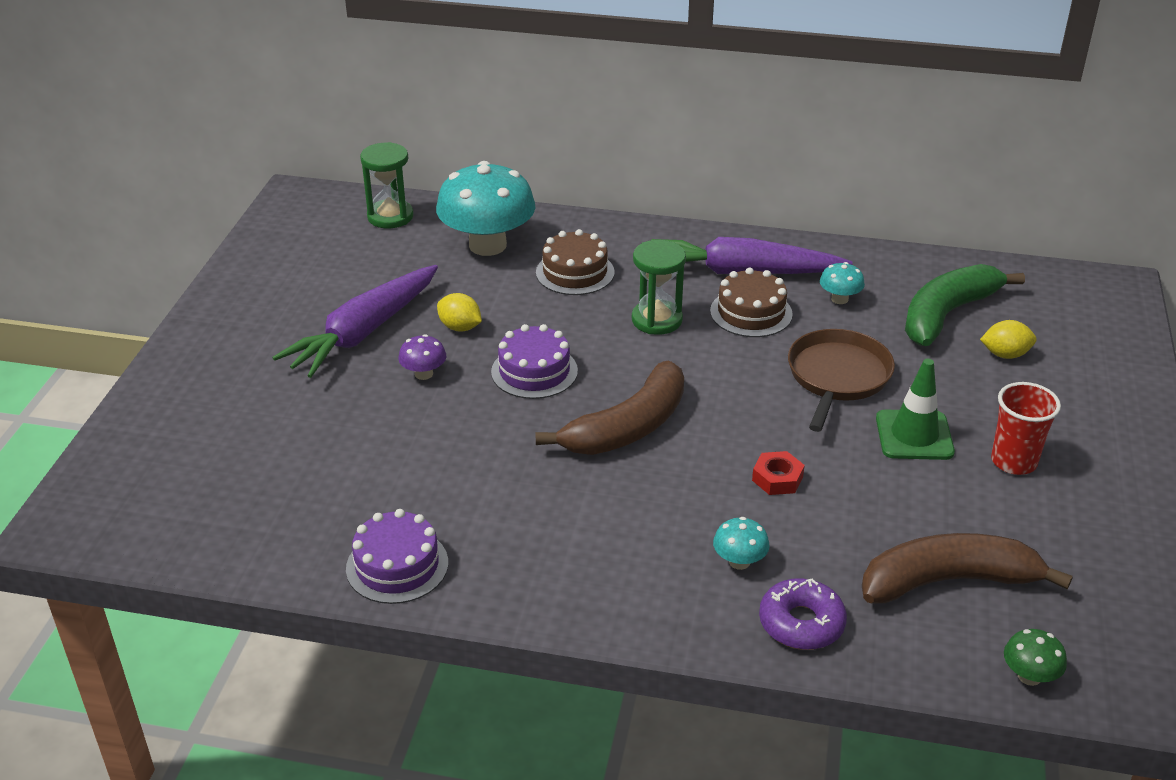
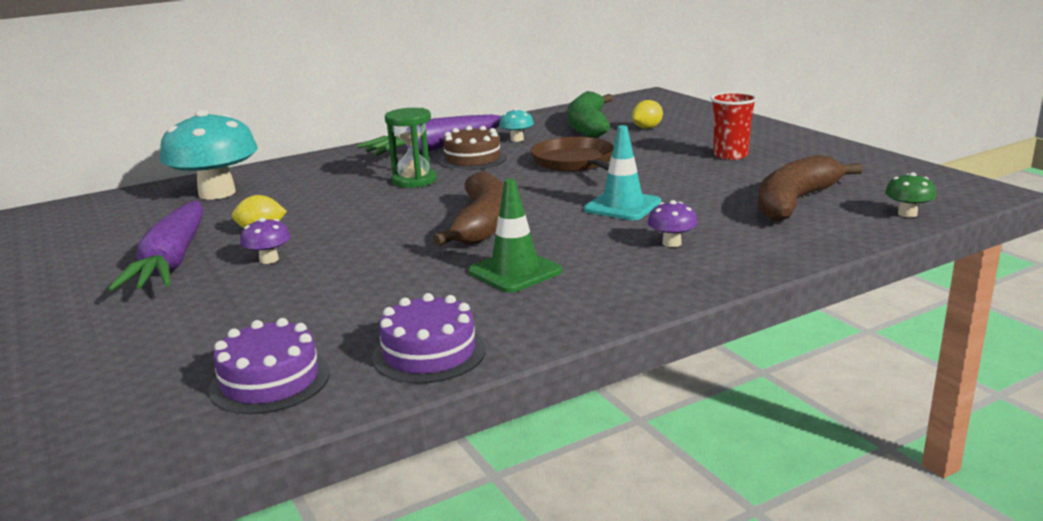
camera: 40 degrees left, 15 degrees down
(390, 216) = (99, 207): green hourglass -> none
(534, 371) = (363, 227): purple cake -> purple cake (270, 381)
(575, 272) = (313, 182): brown cake -> none
(739, 561) = (672, 243): turquoise mushroom -> purple mushroom
(777, 478) = (622, 206): red nut -> turquoise traffic cone
(801, 623) = (760, 249): purple donut -> none
(914, 435) = (662, 165): green traffic cone -> green traffic cone (515, 272)

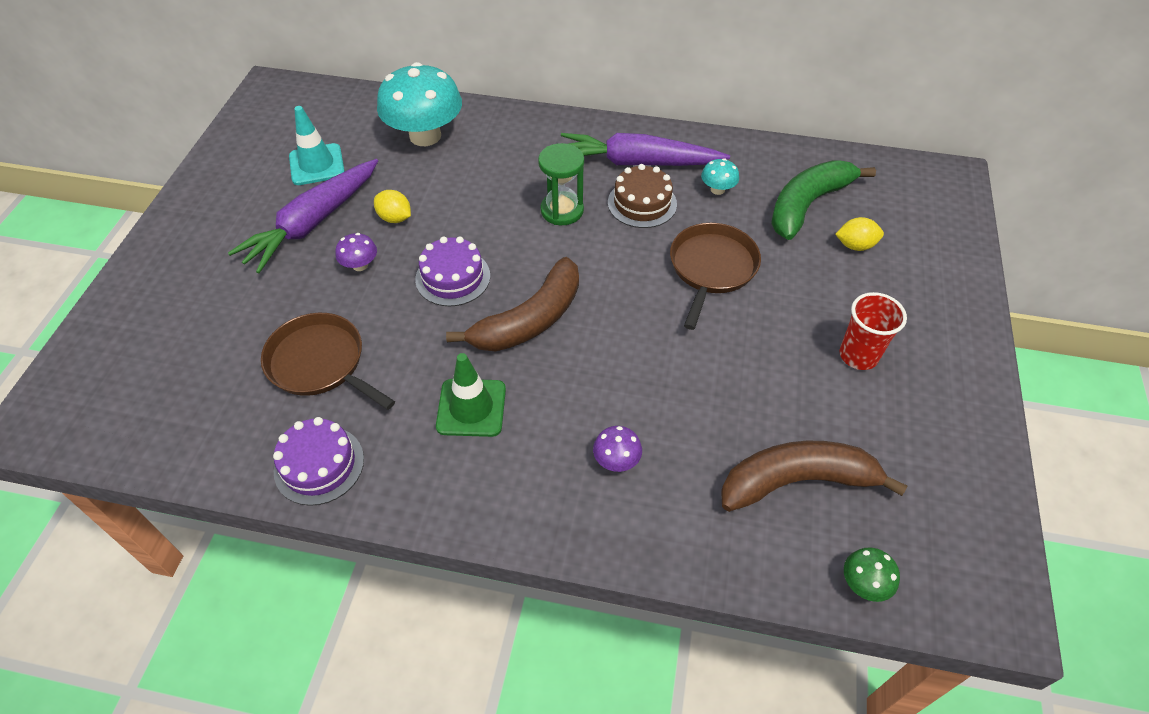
camera: 40 degrees right, 30 degrees up
(270, 381) = (223, 420): purple cake -> purple cake (453, 277)
(323, 312) = (320, 363): none -> brown pan
(622, 206) = (654, 373): turquoise traffic cone -> turquoise traffic cone (317, 165)

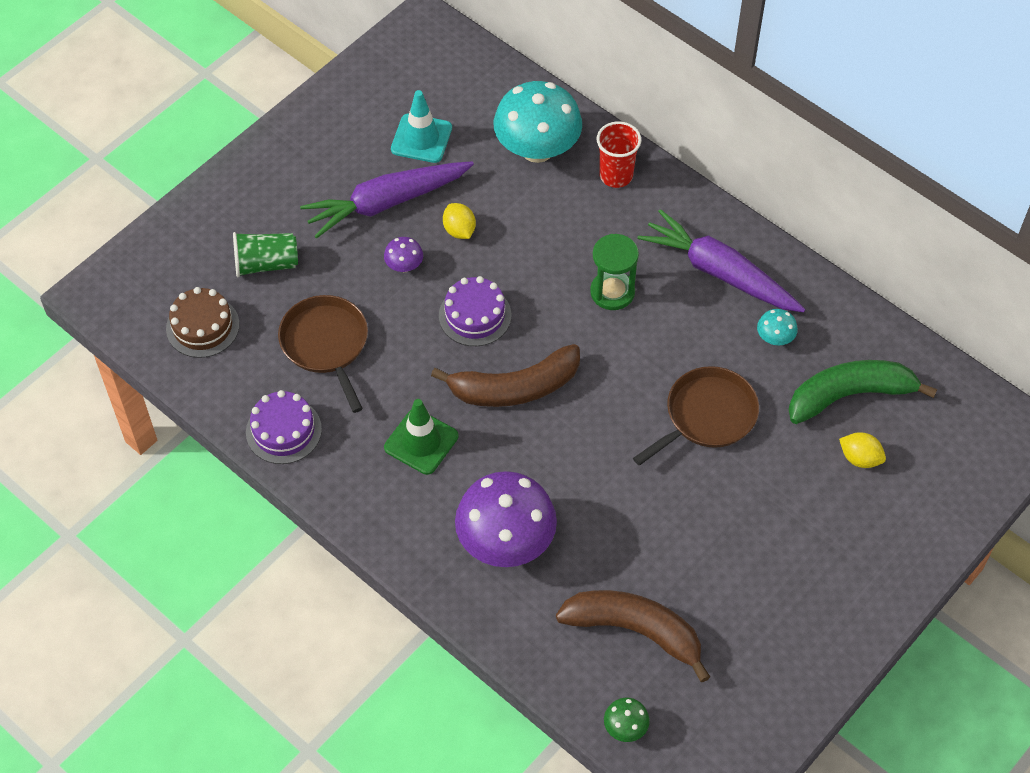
camera: 30 degrees right, 5 degrees up
(217, 319) = (266, 264): none -> green cup
(616, 460) = (506, 542): purple mushroom -> purple mushroom, size x2.32
(642, 203) = (692, 319): brown cake -> brown cake (202, 326)
(858, 355) = (772, 559): red cup -> red cup (616, 175)

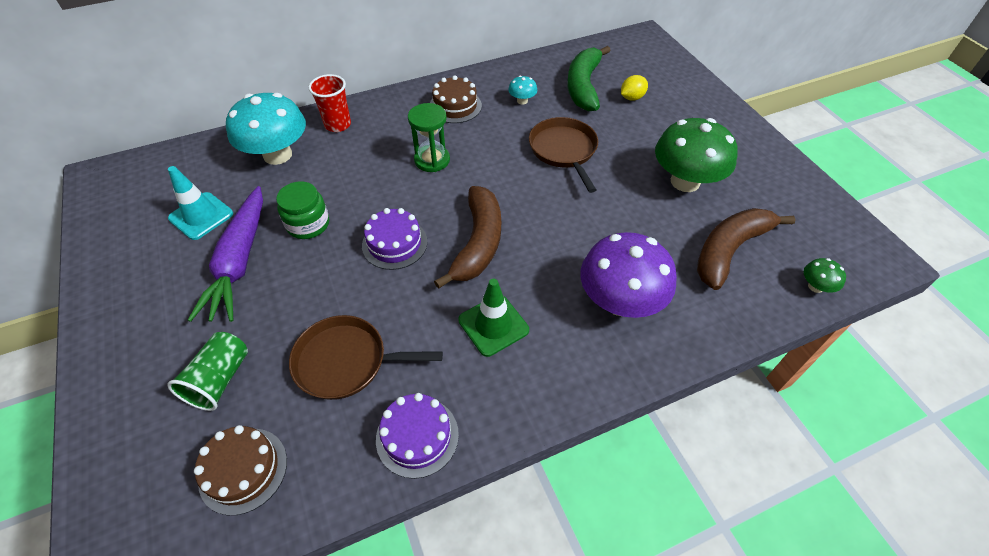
camera: 65 degrees left, 5 degrees down
(404, 266) = (311, 272): purple mushroom -> none
(459, 230) = (308, 224): yellow lemon -> green jar
(720, 272) = (455, 106): purple carrot -> brown cake
(726, 560) = (685, 181): none -> green mushroom

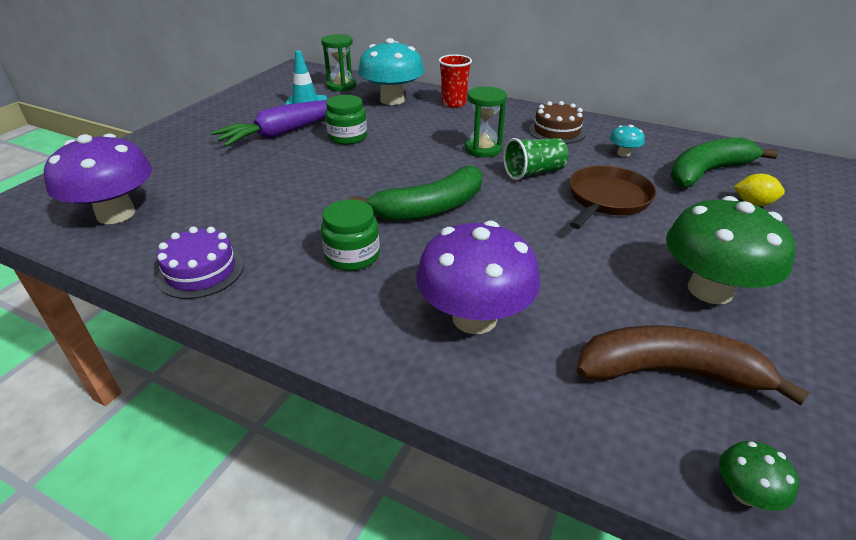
camera: 50 degrees right, 15 degrees down
(196, 169) = (341, 86): none -> green hourglass
(220, 379) = (182, 172): green cup -> green cup (534, 172)
(243, 470) = (116, 214): brown cake -> purple mushroom
(346, 361) = (242, 208): brown pan -> none
(394, 243) = (376, 174): purple cake -> none
(478, 243) = (429, 208): brown banana -> green banana
(493, 325) = (352, 256): green traffic cone -> green jar

